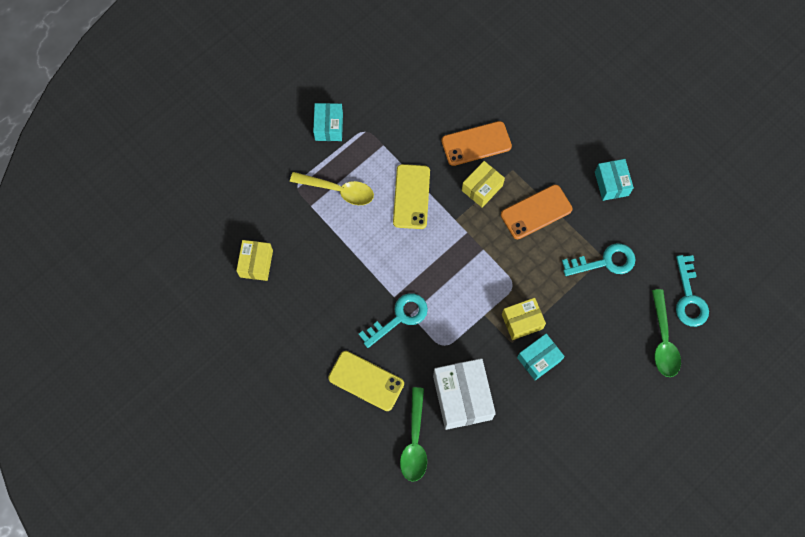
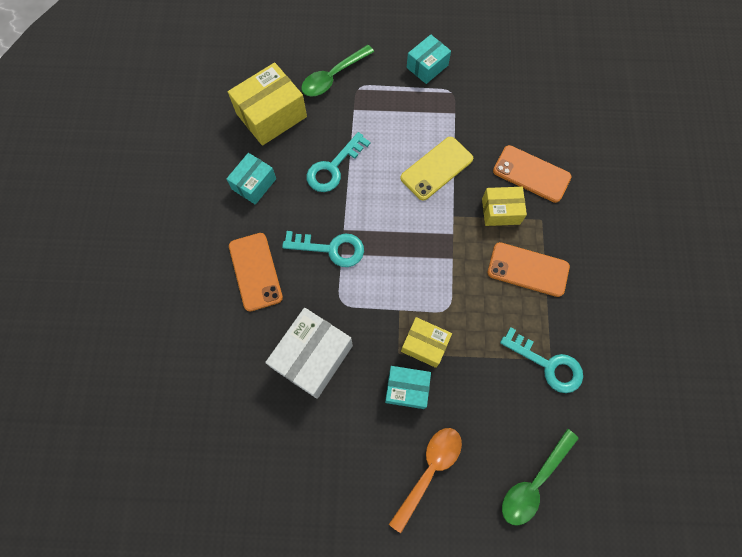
camera: 45 degrees right, 0 degrees up
(256, 263) = (271, 115): yellow box -> yellow box, size x1.64
(338, 190) = (386, 116): yellow spoon -> none
(366, 381) = (255, 271): yellow phone -> orange phone
(414, 441) = (240, 354): green spoon -> green spoon (333, 77)
(600, 393) = (429, 470): none -> orange spoon
(611, 183) = (620, 306): turquoise box -> turquoise box (254, 184)
(689, 298) = (597, 469): turquoise key -> turquoise key (333, 168)

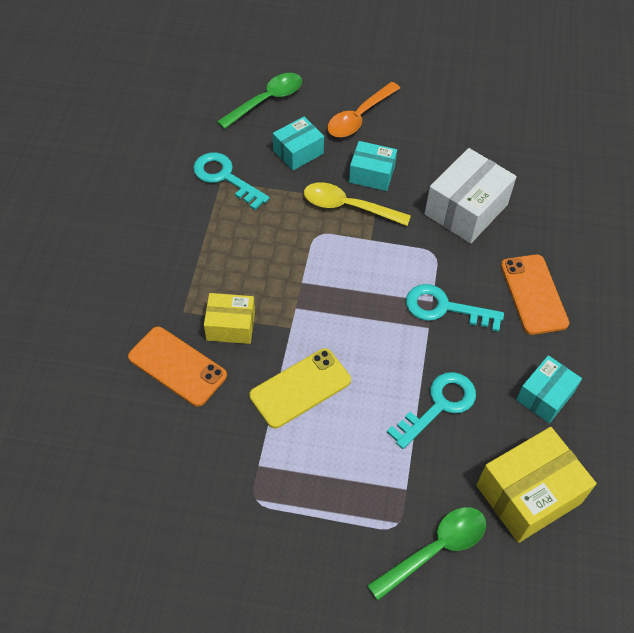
camera: 175 degrees left, 15 degrees down
(424, 344) = (348, 207): yellow box -> yellow spoon
(427, 66) = (284, 550): turquoise box -> turquoise box (298, 152)
(528, 269) = (217, 261): orange phone -> none

